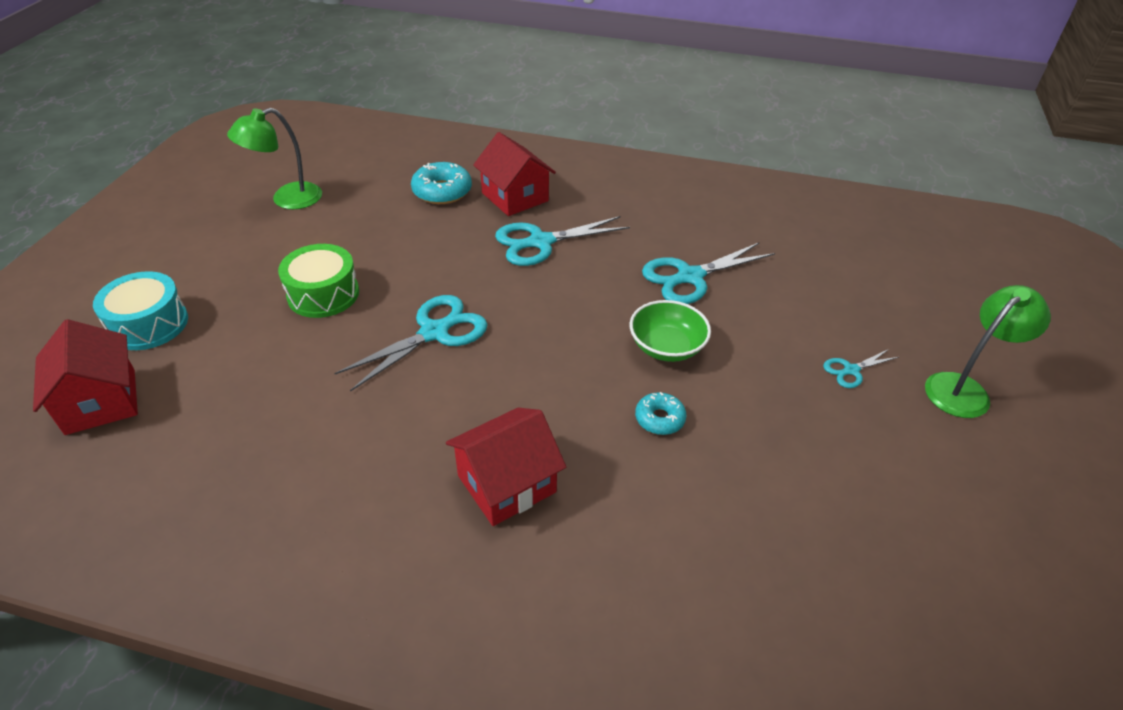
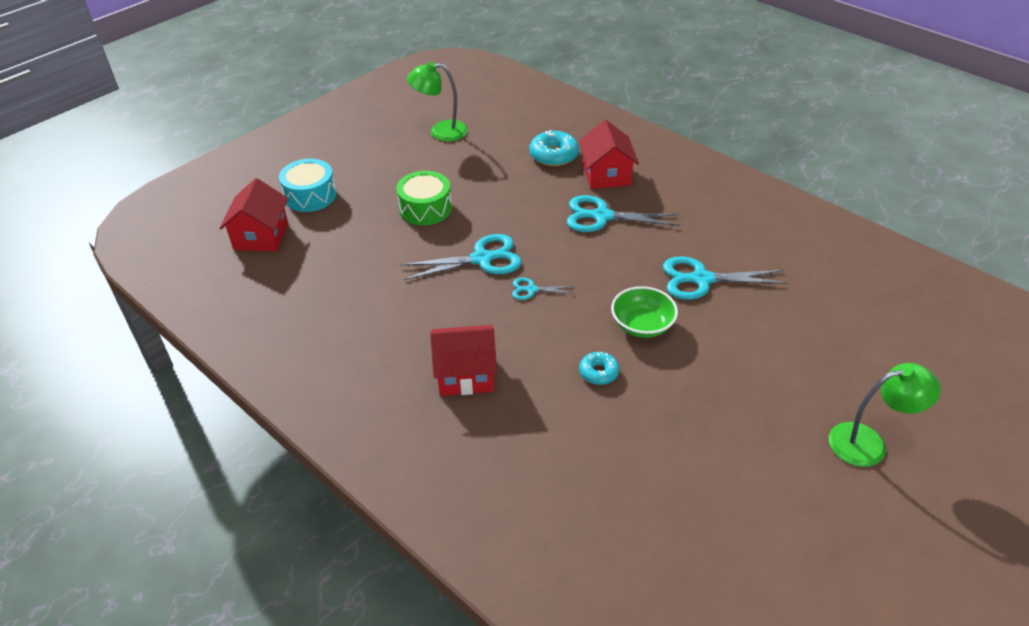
camera: 30 degrees right, 0 degrees up
(851, 370) = (779, 394): turquoise scissors -> turquoise scissors (531, 290)

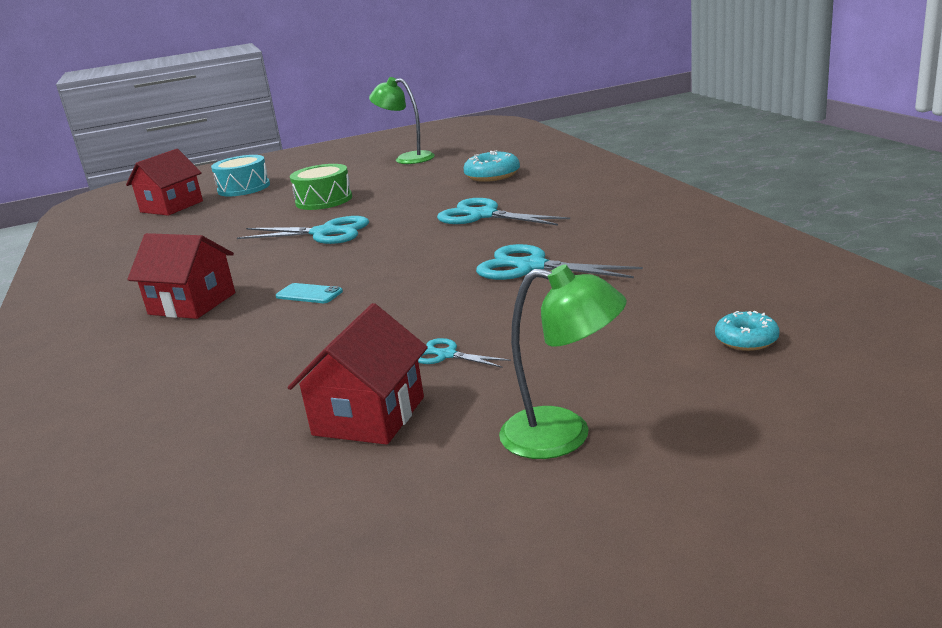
camera: 30 degrees right, 20 degrees down
(531, 290) = (339, 256): turquoise scissors -> turquoise scissors (446, 355)
(558, 343) = (309, 294): none -> turquoise phone
(598, 372) = (316, 320): turquoise donut -> turquoise donut (746, 340)
(606, 175) = (528, 190): red house -> red house (369, 416)
(642, 325) = (414, 292): green bowl -> none

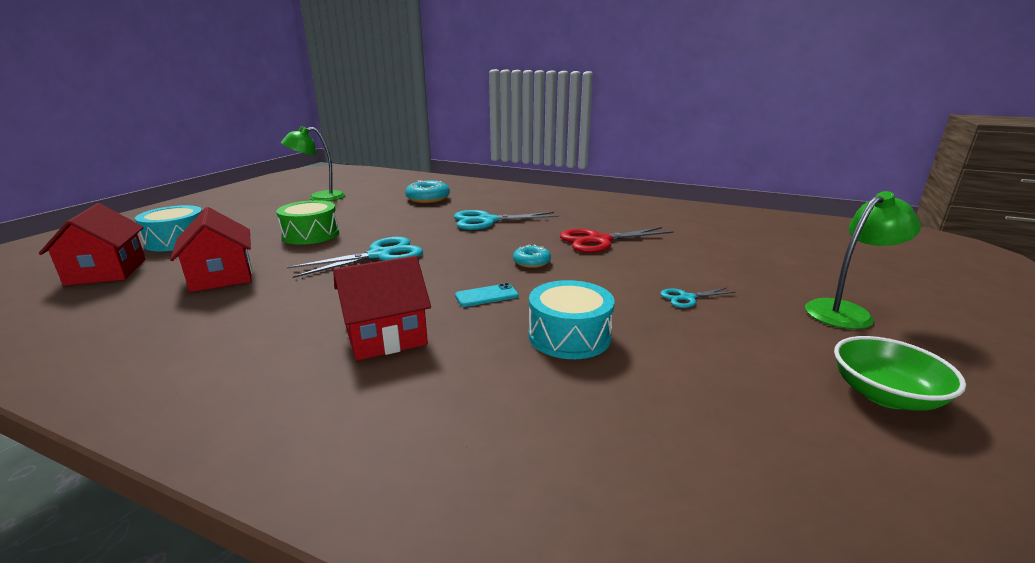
camera: 50 degrees left, 0 degrees up
(280, 349) = (569, 336): none -> turquoise drum
(357, 508) = (885, 395): none -> green bowl
(369, 416) = (744, 347): red house -> red house (222, 276)
(530, 267) = (598, 241): turquoise scissors -> red scissors
(746, 340) = (785, 246): turquoise donut -> turquoise donut (531, 262)

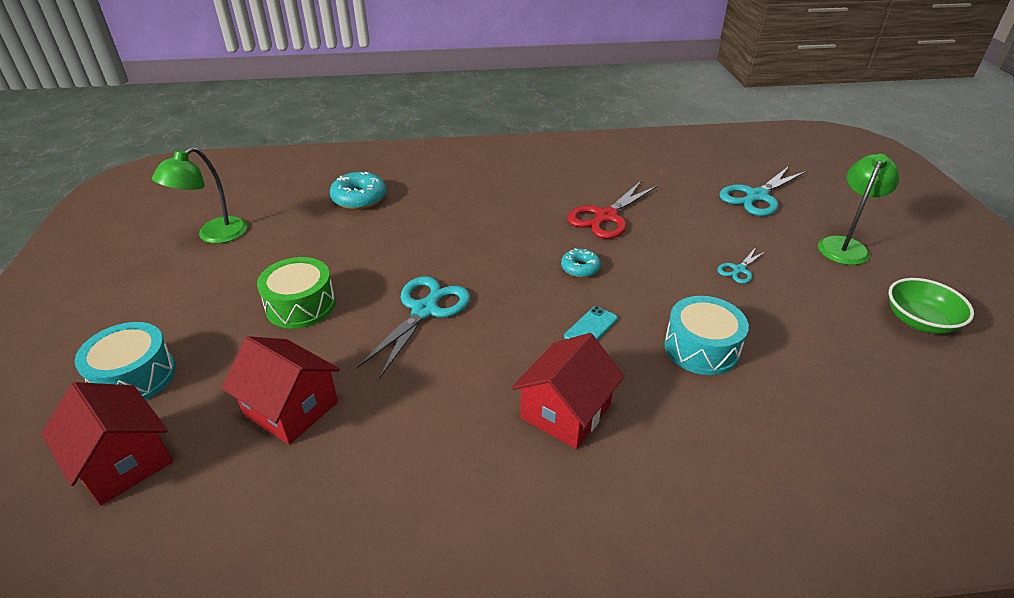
camera: 30 degrees left, 15 degrees up
(487, 221) = (470, 219): turquoise scissors -> turquoise scissors (756, 196)

